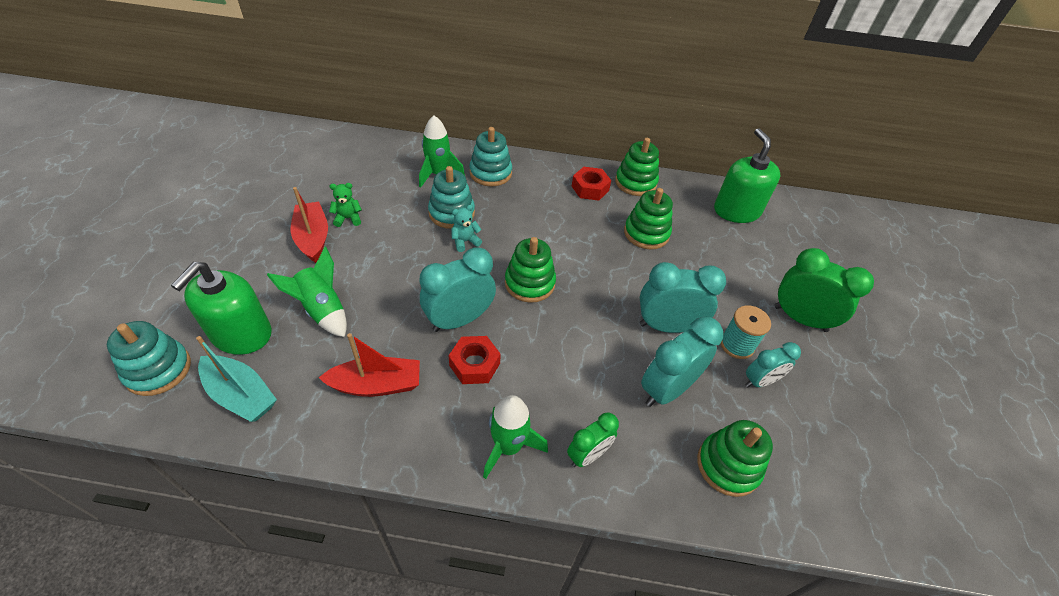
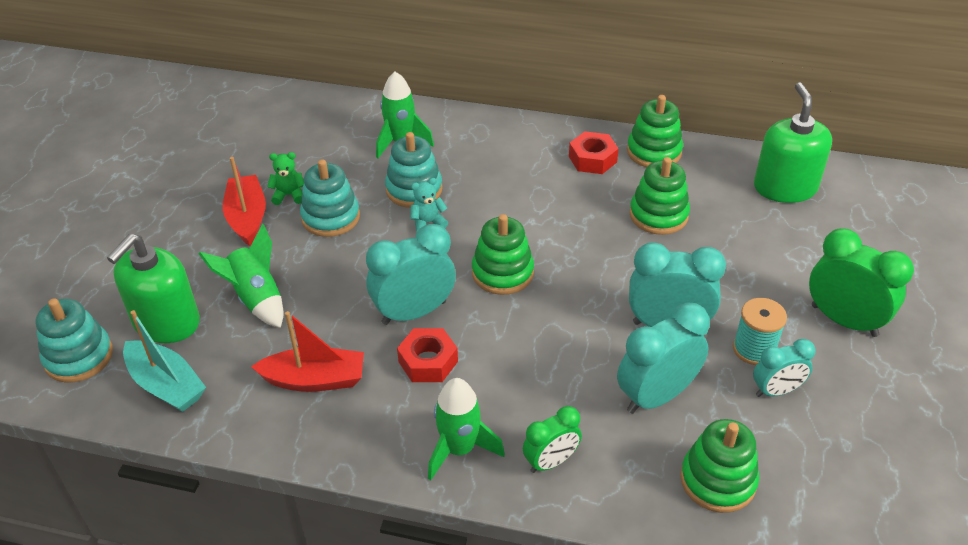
camera: 10 degrees right, 5 degrees down
(490, 173) = (466, 140): turquoise stacking toy -> turquoise stacking toy (330, 217)

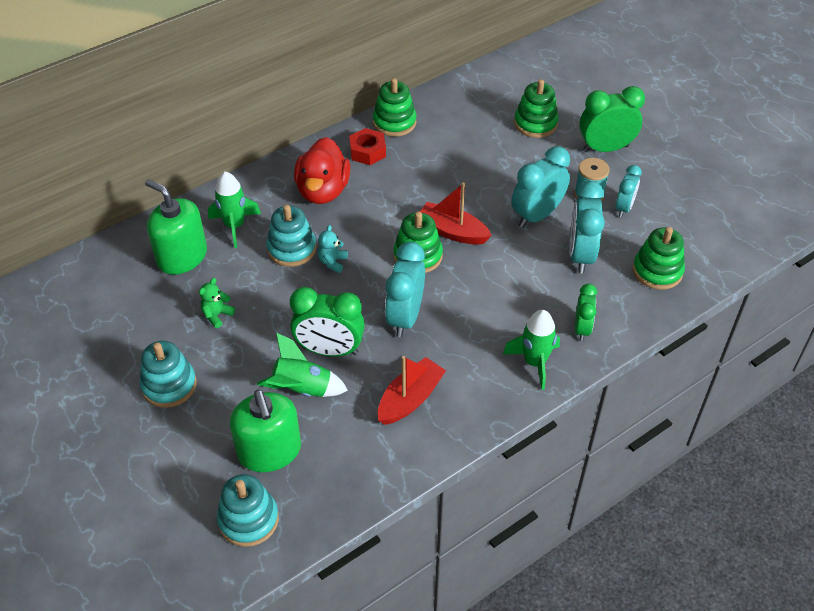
camera: 50 degrees left, 5 degrees up
(166, 385) = (332, 481): turquoise boat -> none
(247, 217) = (212, 350): red boat -> red boat (452, 231)
(320, 287) = (330, 350): none -> green clock
(330, 217) = (267, 306): turquoise stacking toy -> turquoise stacking toy (169, 385)
(428, 361) = (453, 335): red nut -> none
(507, 164) = (323, 191): none -> red duck
(658, 215) = (449, 158): green stacking toy -> green stacking toy (535, 123)
(785, 187) = (488, 95): green soap dispenser -> green soap dispenser (182, 256)

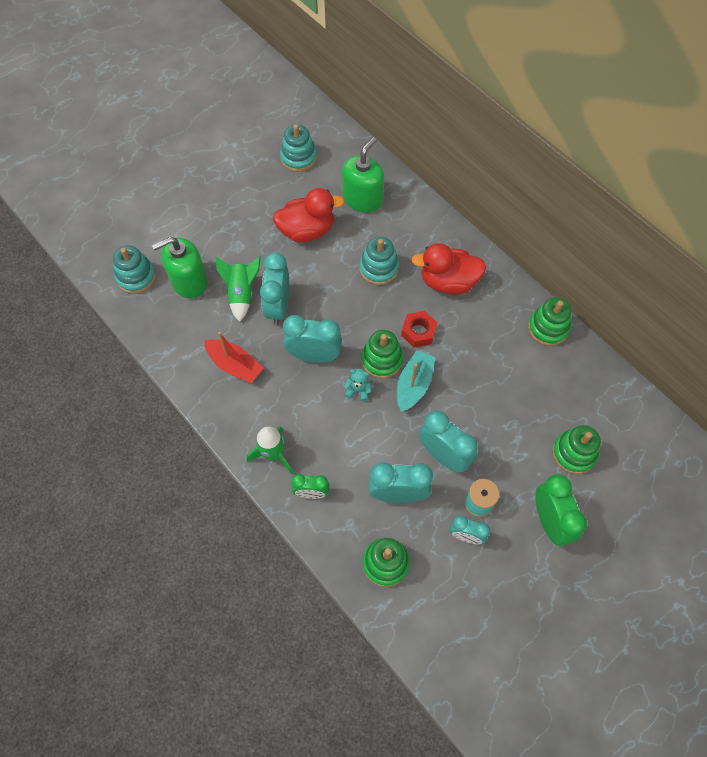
camera: 85 degrees right, 15 degrees up
(169, 385) = (242, 214): turquoise stacking toy -> turquoise stacking toy (298, 158)
(217, 315) = (307, 230): green teddy bear -> red duck
(234, 226) = (399, 226): green rocket -> none
(330, 350) = (278, 307): green clock -> turquoise clock
(332, 262) = (368, 298): turquoise teddy bear -> turquoise teddy bear (358, 390)
(367, 151) = (503, 310): red nut -> red nut (418, 332)
(452, 231) = (413, 385): red boat -> turquoise boat

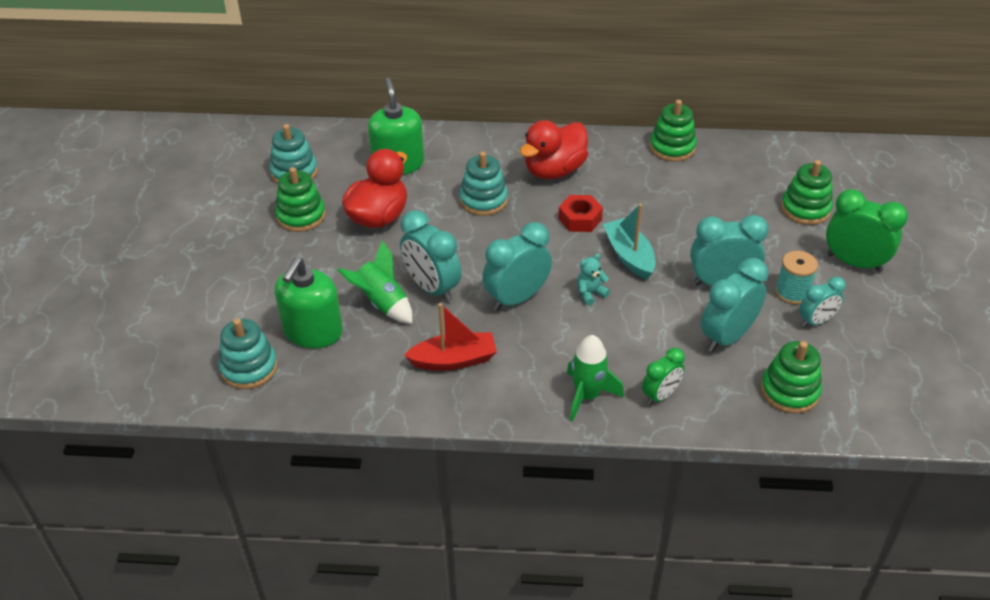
camera: 45 degrees left, 20 degrees down
(382, 360) = (578, 258): green stacking toy -> green stacking toy (301, 216)

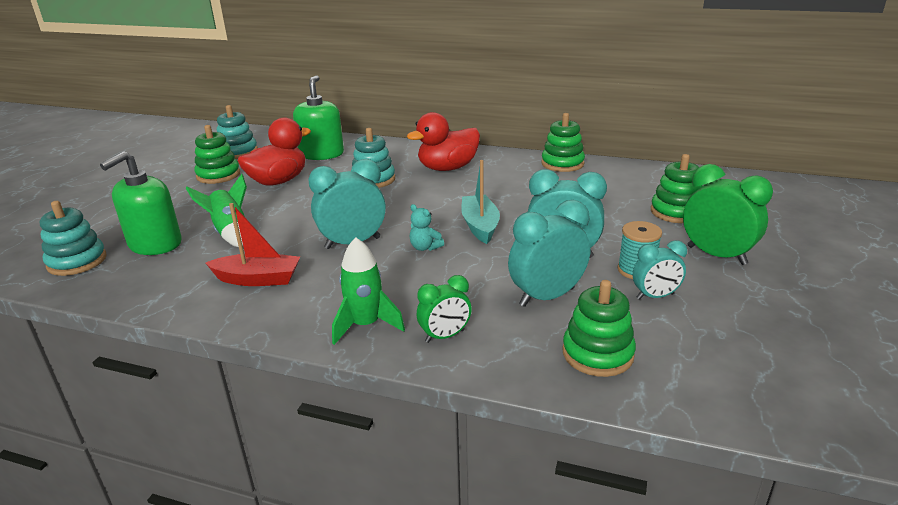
camera: 15 degrees right, 15 degrees down
(432, 288) = (283, 228): turquoise clock -> none
(580, 219) = (450, 198): red nut -> none
(590, 293) = (425, 247): turquoise teddy bear -> turquoise teddy bear turned 120 degrees counterclockwise

